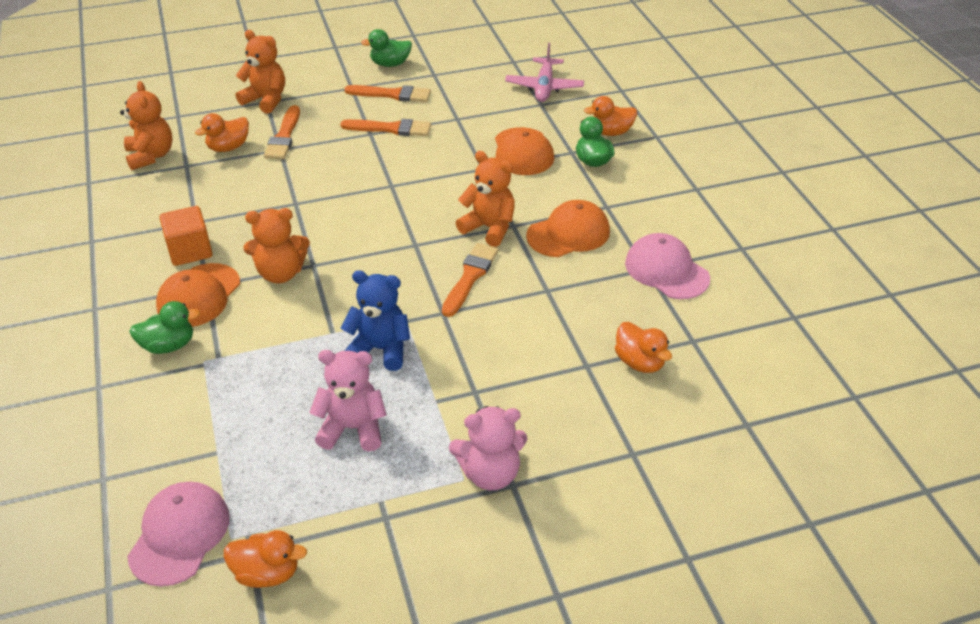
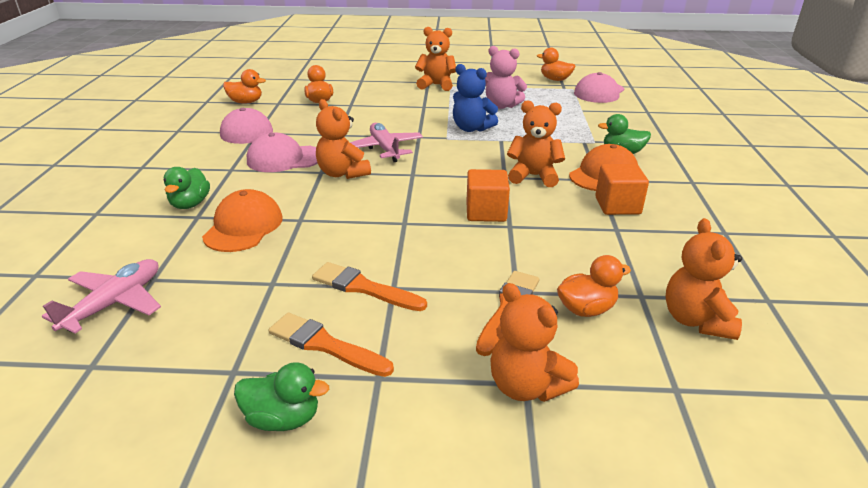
camera: 160 degrees left, 10 degrees down
(321, 213) = (486, 212): none -> orange cube
(470, 277) = (385, 149): orange brush -> pink plane
(490, 473) = (436, 85): pink teddy bear -> orange teddy bear
(568, 233) = (284, 159): orange cap -> pink cap
(610, 132) = (131, 227): orange duck -> orange duck (246, 102)

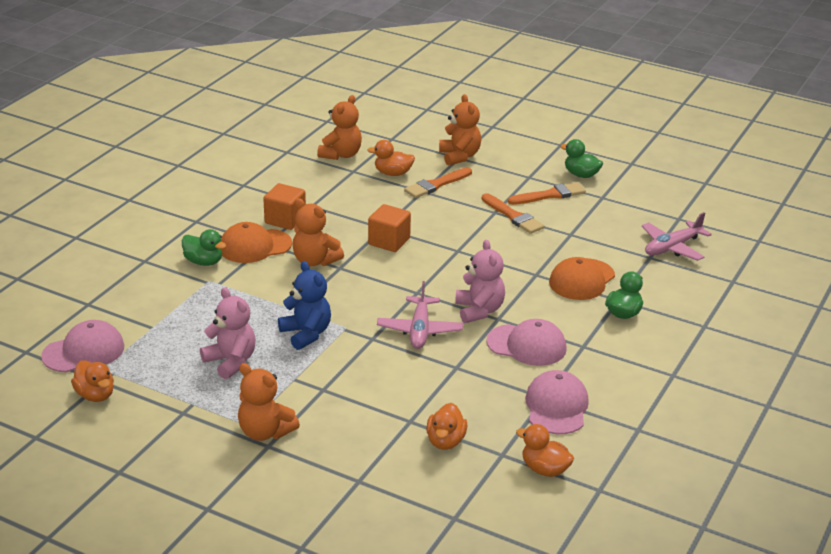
camera: 155 degrees left, 0 degrees up
(326, 345) = (549, 195): orange brush -> orange brush turned 75 degrees counterclockwise
(342, 173) = (479, 311): orange teddy bear -> pink teddy bear

